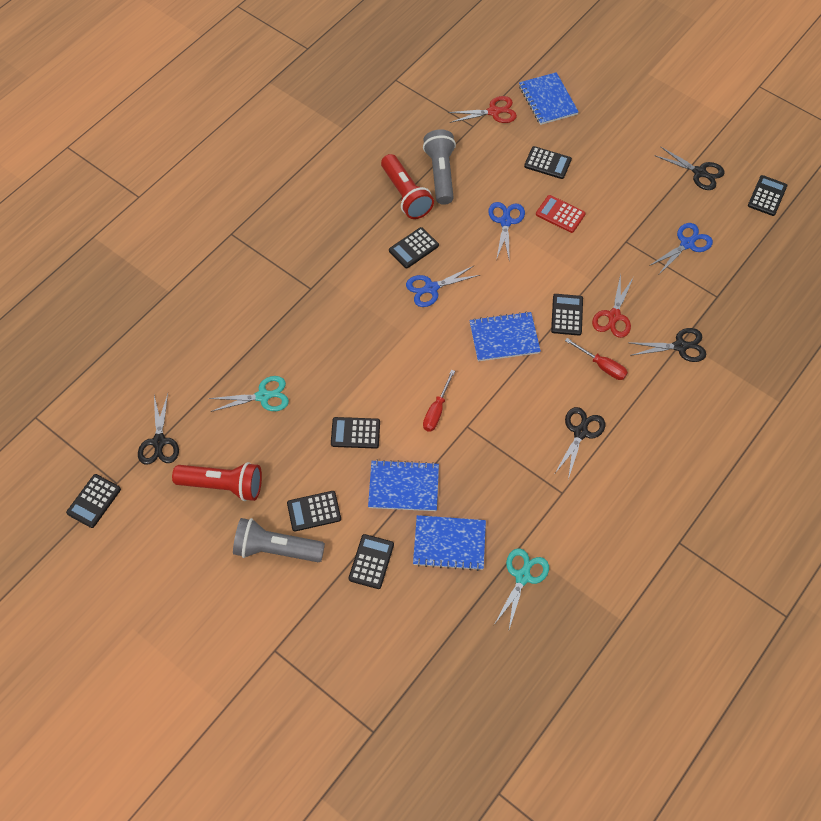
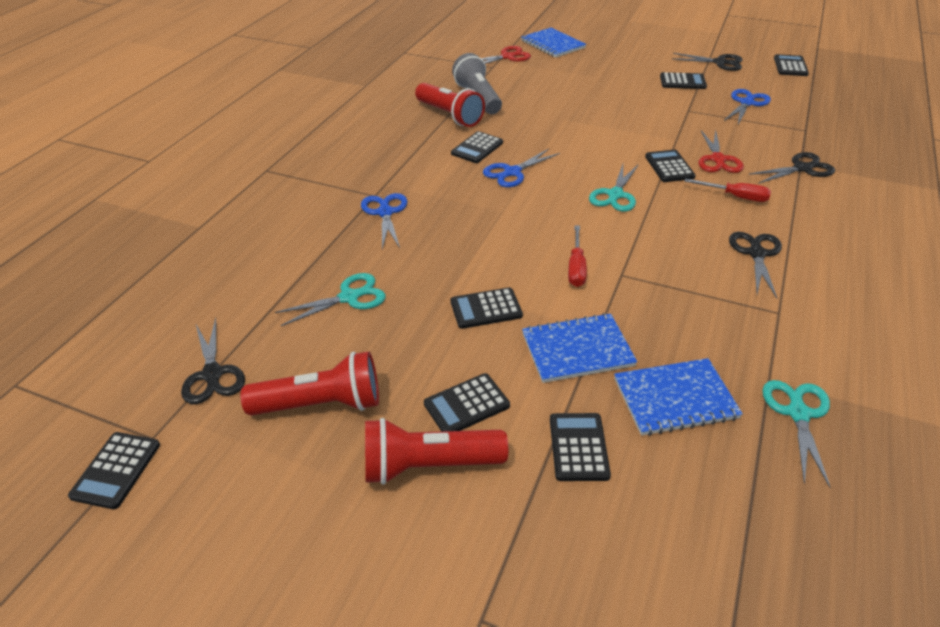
camera: 15 degrees left, 20 degrees down
(276, 549) = (429, 465): grey flashlight -> red flashlight
(504, 338) = (615, 195): blue notebook -> turquoise scissors
(505, 222) = (562, 116): blue scissors -> blue scissors (385, 212)
(547, 163) = (577, 77): black calculator -> black calculator (682, 82)
(560, 214) = (612, 104): red calculator -> none

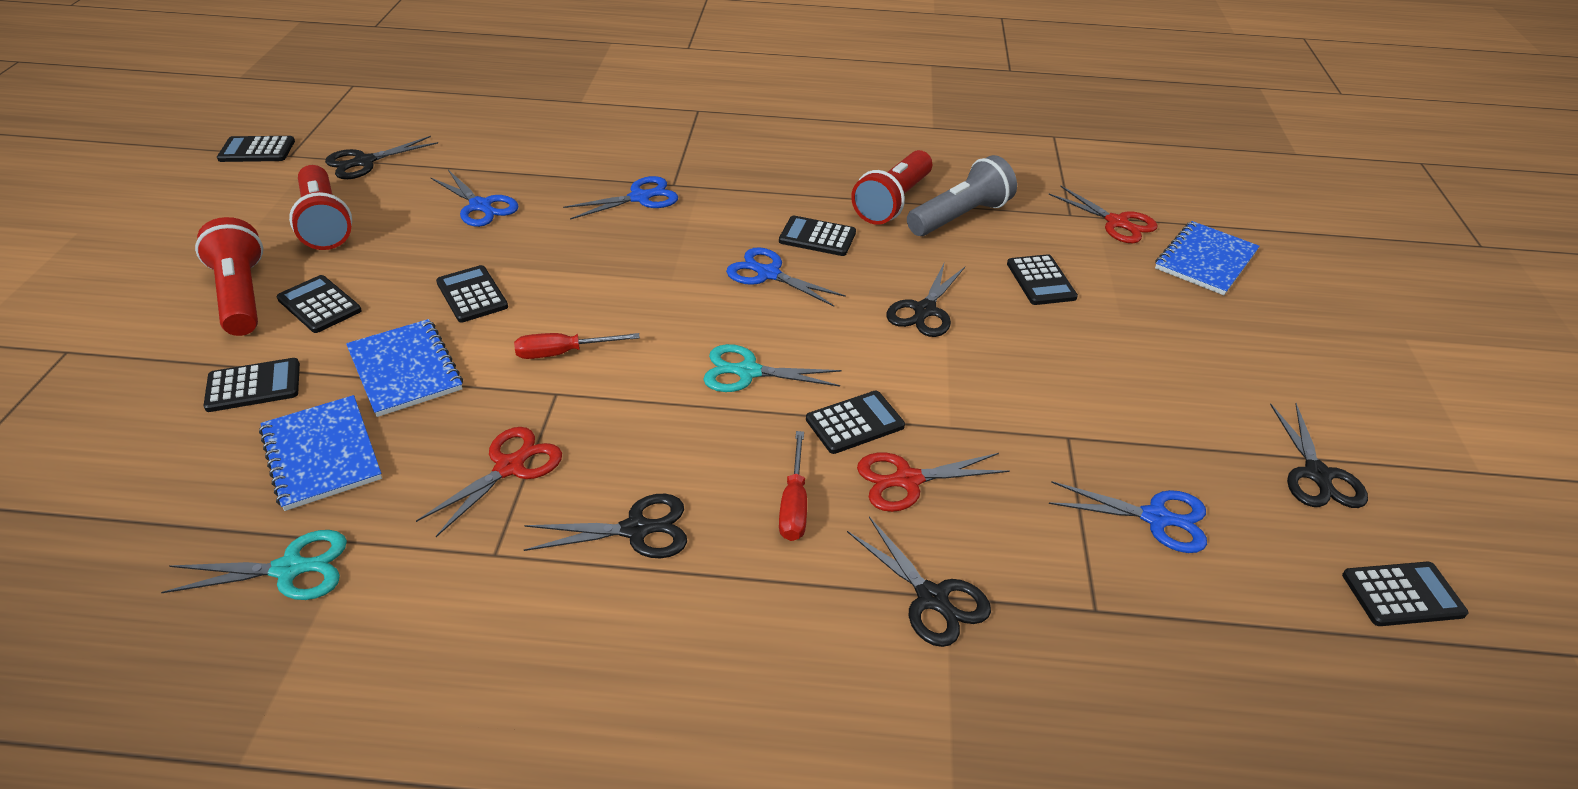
camera: 70 degrees right, 0 degrees up
(349, 297) = (480, 206): turquoise scissors -> blue scissors
(571, 127) = (924, 310): none -> black scissors
(682, 82) = (1182, 424): black calculator -> black calculator (1041, 281)
(697, 301) = (509, 467): none -> red scissors

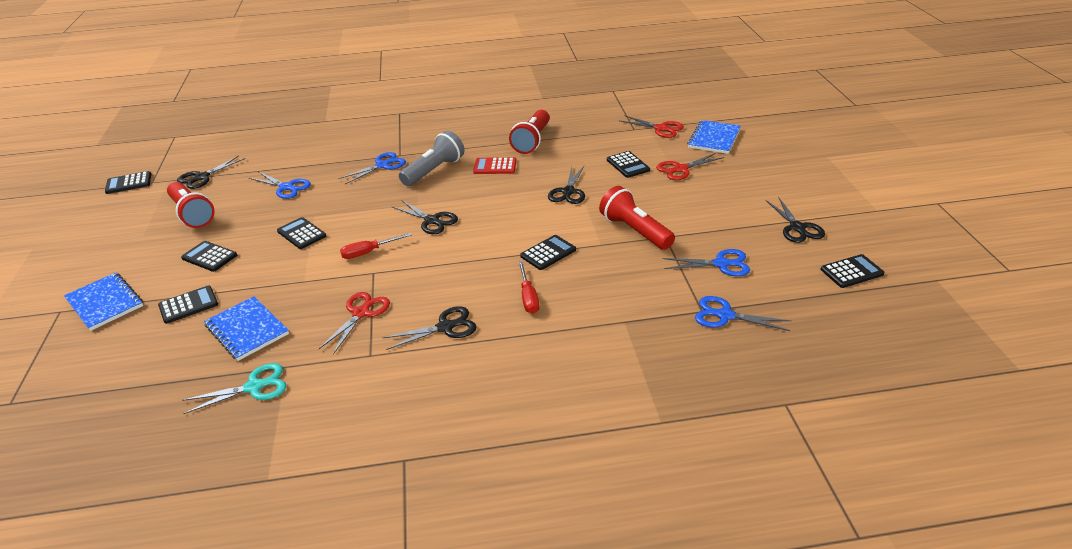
camera: 10 degrees left, 5 degrees down
(241, 296) = (158, 261): red flashlight -> red flashlight (635, 231)
(405, 370) = (278, 279): blue notebook -> blue notebook (104, 303)
(748, 372) = (480, 240): turquoise scissors -> none
(768, 274) = (473, 190): blue scissors -> blue scissors (725, 315)
(817, 237) = (495, 166): black calculator -> red calculator
(907, 480) = (586, 274): red scissors -> red scissors (681, 169)
(932, 598) = (616, 324): black scissors -> black scissors (432, 221)
(960, 217) = (572, 141): grey flashlight -> grey flashlight (434, 171)

